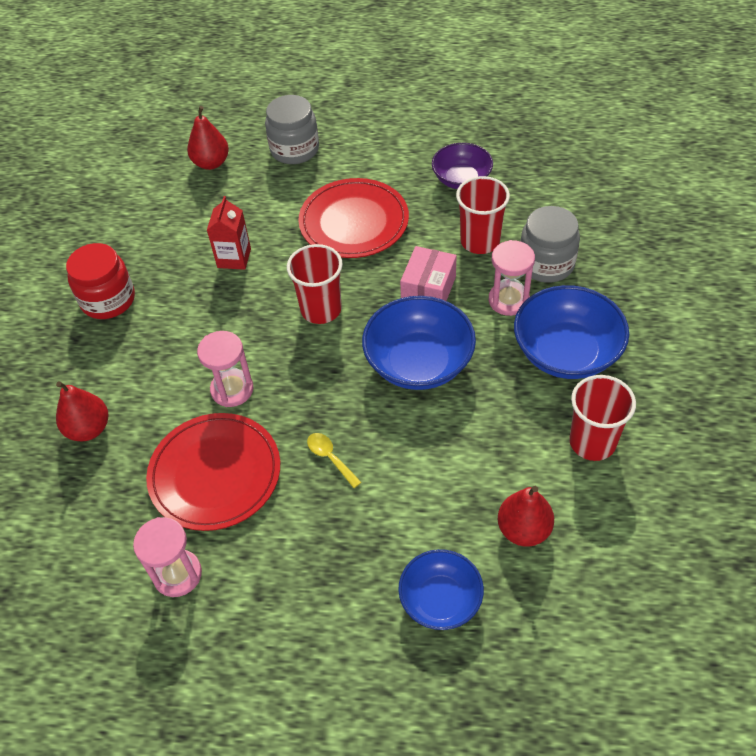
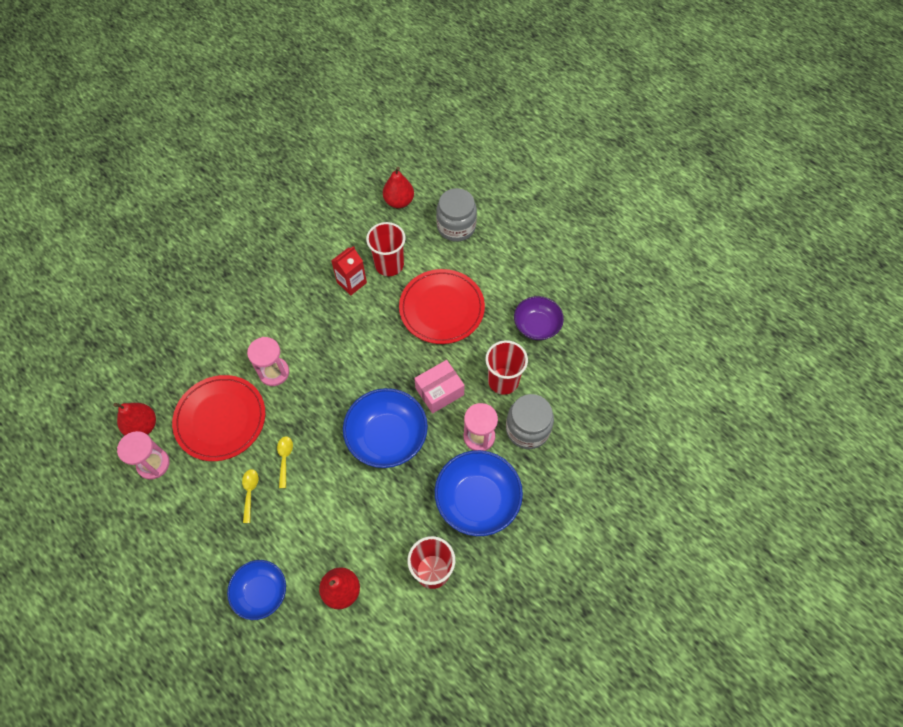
camera: 35 degrees right, 10 degrees up
(89, 429) = (185, 339): red pear -> red pear (142, 426)
(108, 300) = (262, 260): red jar -> none
(321, 309) = (367, 356): red cup -> red cup (389, 265)
(324, 517) = (250, 492): none -> yellow spoon

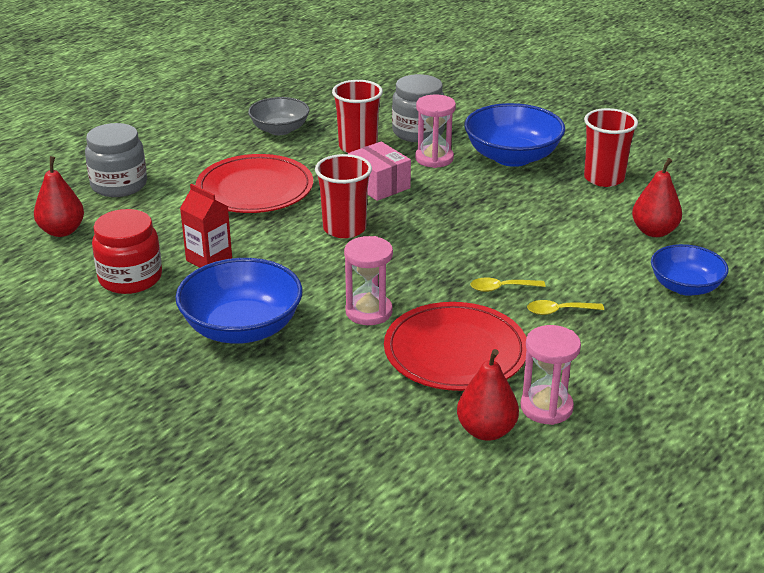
camera: 95 degrees left, 30 degrees down
(337, 242) = (130, 278): none -> red jar
(387, 437) = (449, 215): blue bowl -> blue bowl (242, 328)
(389, 265) = (179, 231): red cup -> red cup (344, 228)
(537, 325) = (279, 129): purple bowl -> grey bowl

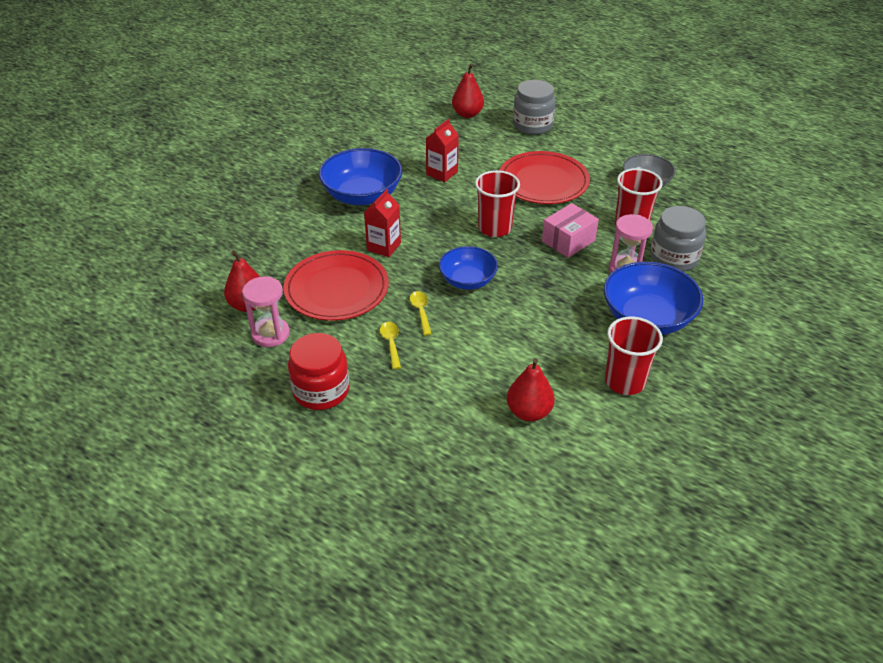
camera: 85 degrees right, 10 degrees up
(130, 278) = (415, 147): red jar -> red jar (321, 391)
(369, 312) = (384, 247): pink hourglass -> red carton
(685, 287) = (435, 426): blue bowl -> blue bowl (467, 280)

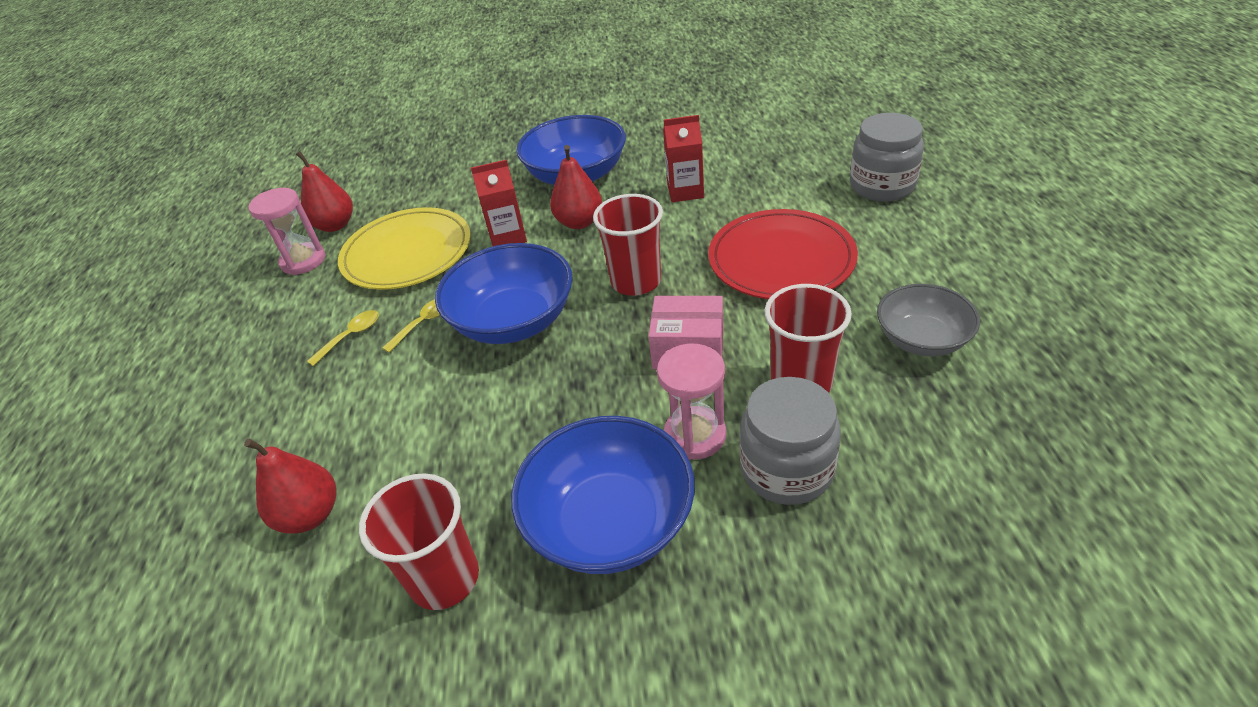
camera: 55 degrees right, 0 degrees up
(321, 391) = (240, 339): red jar -> none
(336, 289) = (407, 253): red plate -> yellow plate
(467, 114) = (821, 140): red pear -> red pear (579, 222)
(467, 280) = (513, 321): blue bowl -> blue bowl, size x1.57

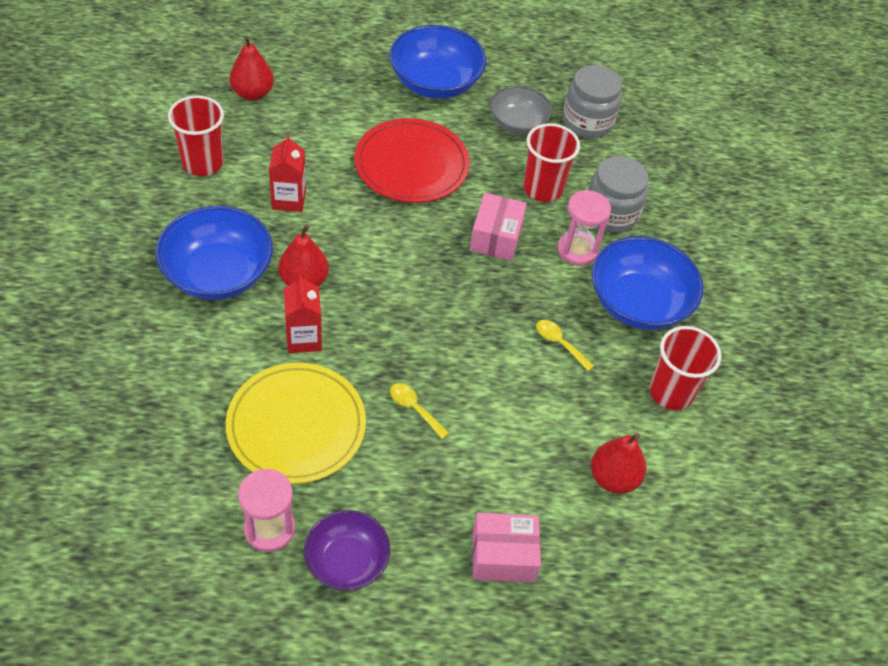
camera: 95 degrees left, 10 degrees up
(232, 419) = (503, 556): none -> pink box
(259, 310) = (347, 561): none -> purple bowl
(335, 225) = (208, 503): red pear -> red pear (252, 93)
(351, 336) = (415, 468): yellow spoon -> yellow spoon (559, 343)
(513, 321) = (432, 341): blue bowl -> blue bowl (435, 83)
(636, 281) = (407, 254): red cup -> red cup (202, 163)
(882, 186) = (340, 85): grey jar -> grey jar (587, 121)

